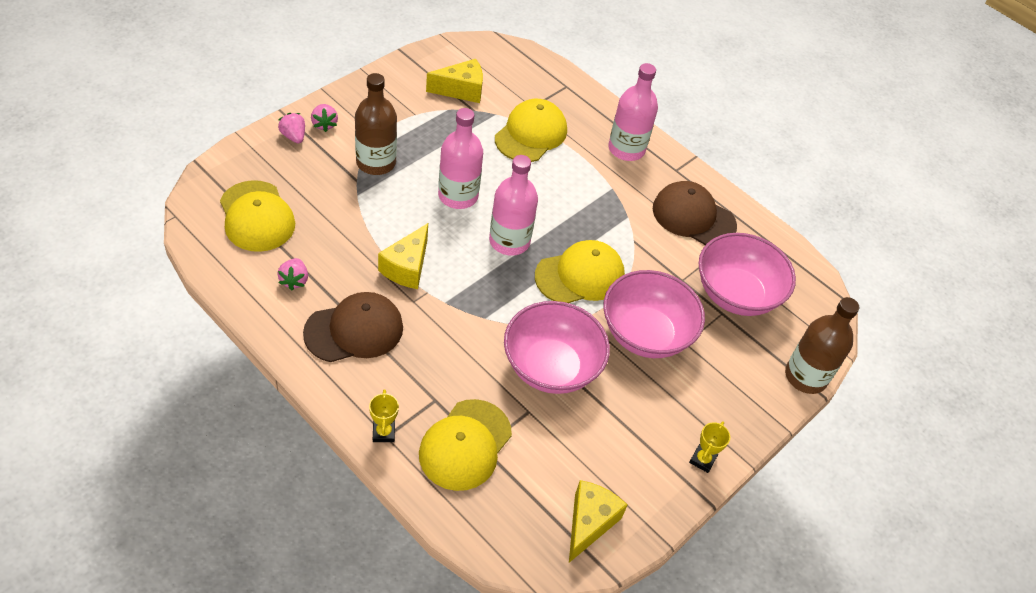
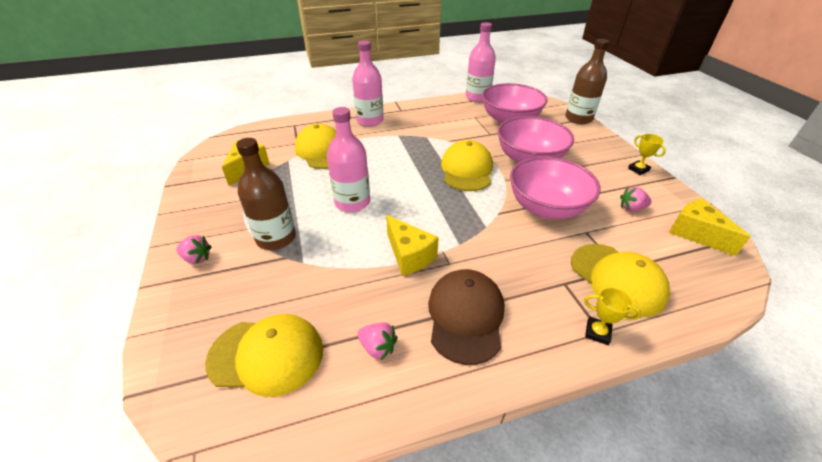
camera: 55 degrees left, 10 degrees down
(293, 136) = (188, 286): pink strawberry -> pink strawberry (631, 208)
(509, 241) = (416, 191): pink bottle -> pink bottle (477, 97)
(693, 217) = (442, 116): brown cap -> none

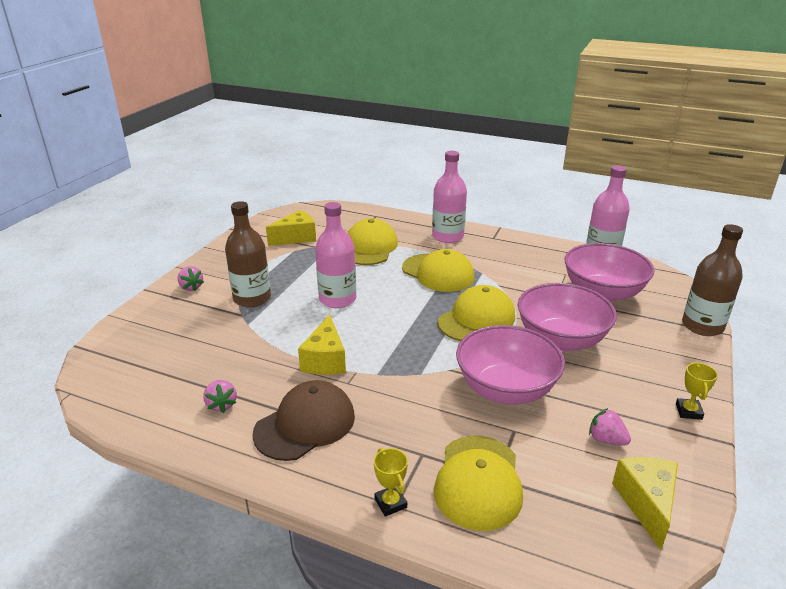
camera: 40 degrees right, 10 degrees down
(267, 355) = (158, 367): yellow cap -> yellow cap (438, 273)

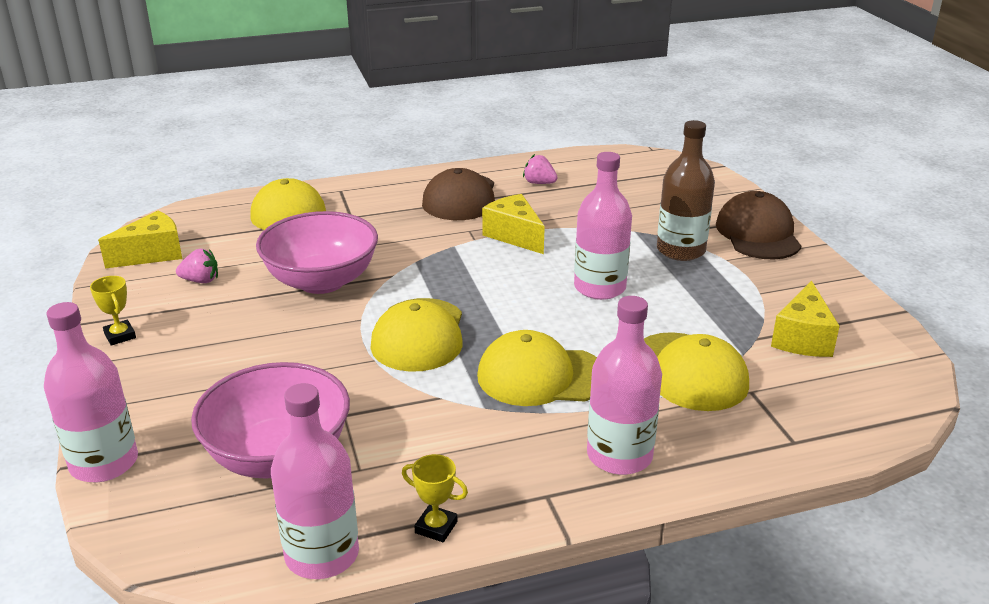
camera: 140 degrees right, 0 degrees up
(191, 287) = (758, 233): pink strawberry -> brown cap
(390, 503) = (345, 189): yellow trophy -> yellow trophy (436, 527)
(561, 339) = (298, 354): pink bowl -> none
(646, 504) = (152, 254): yellow cheese -> yellow cheese turned 90 degrees counterclockwise
(702, 326) = (104, 463): brown bottle -> pink bottle

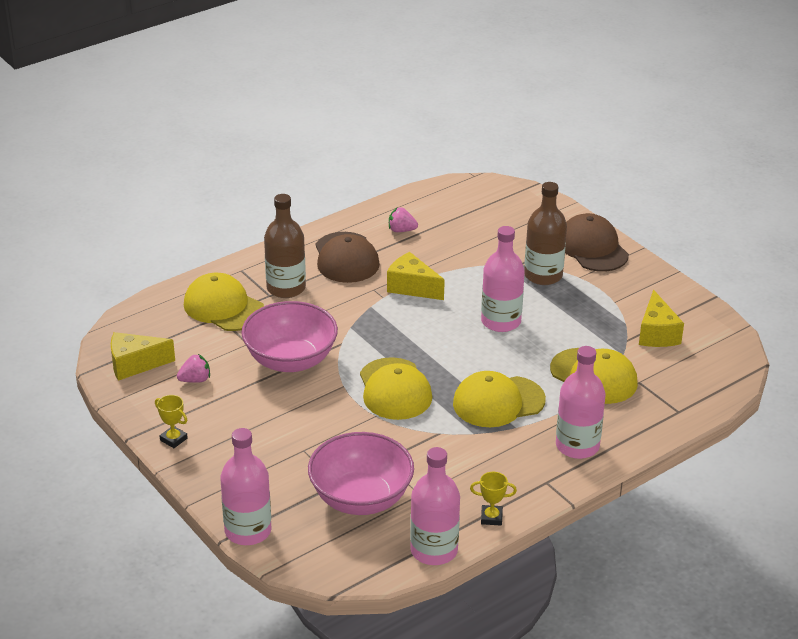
camera: 20 degrees left, 5 degrees up
(152, 254) = (135, 365): yellow cheese -> yellow cheese turned 135 degrees counterclockwise
(373, 213) = (286, 288): none -> brown bottle

